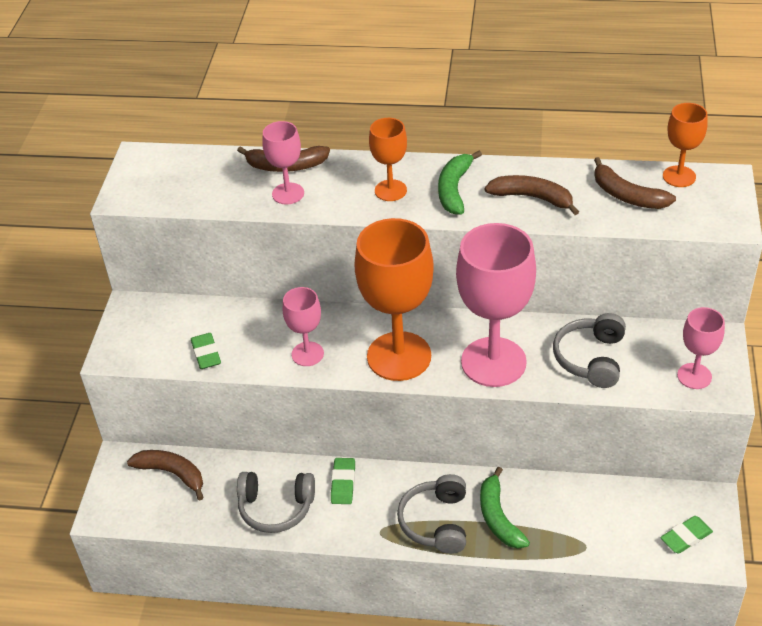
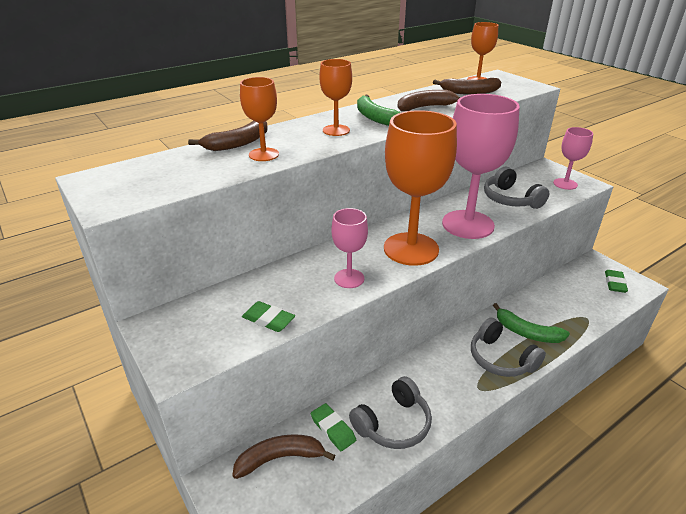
camera: 45 degrees left, 10 degrees down
(288, 193) = (264, 154): pink goblet -> orange goblet
(343, 483) = (416, 375): green eraser -> green eraser (333, 429)

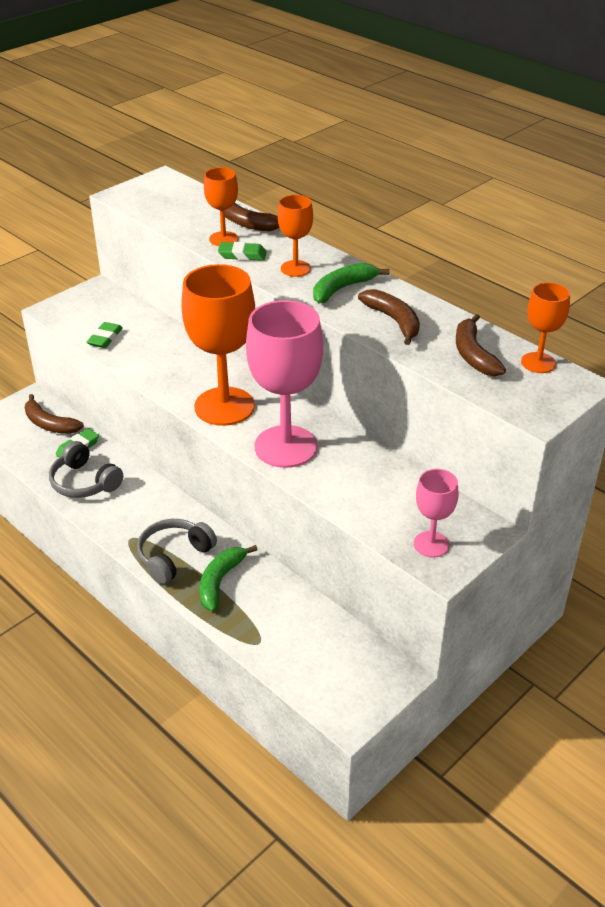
camera: 80 degrees right, 5 degrees up
(280, 458) = (49, 424): brown banana -> brown banana turned 150 degrees clockwise
(349, 278) = (166, 372): pink goblet -> none
(510, 199) = (362, 485): grey headphones -> none
(614, 283) = (344, 688): green eraser -> green eraser (242, 255)

